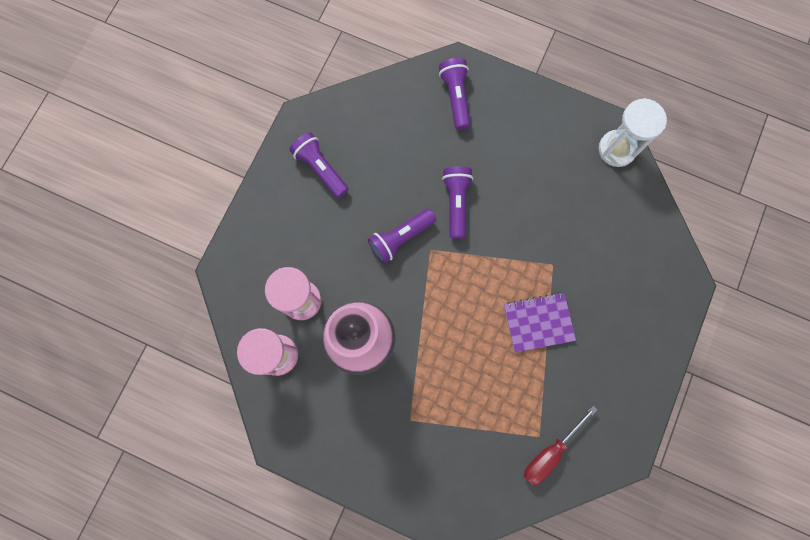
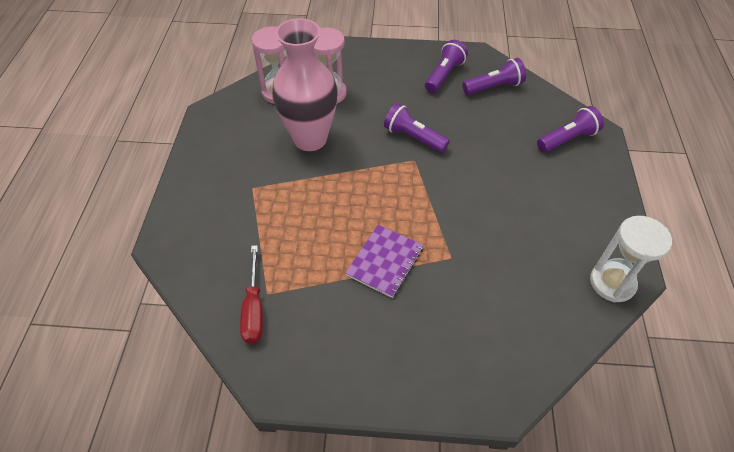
camera: 70 degrees right, 25 degrees down
(456, 203) = (468, 166): purple flashlight -> purple flashlight (493, 87)
(538, 322) = (385, 261): purple notebook -> purple notebook turned 60 degrees clockwise
(550, 452) = (254, 308): red screwdriver -> red screwdriver turned 120 degrees counterclockwise

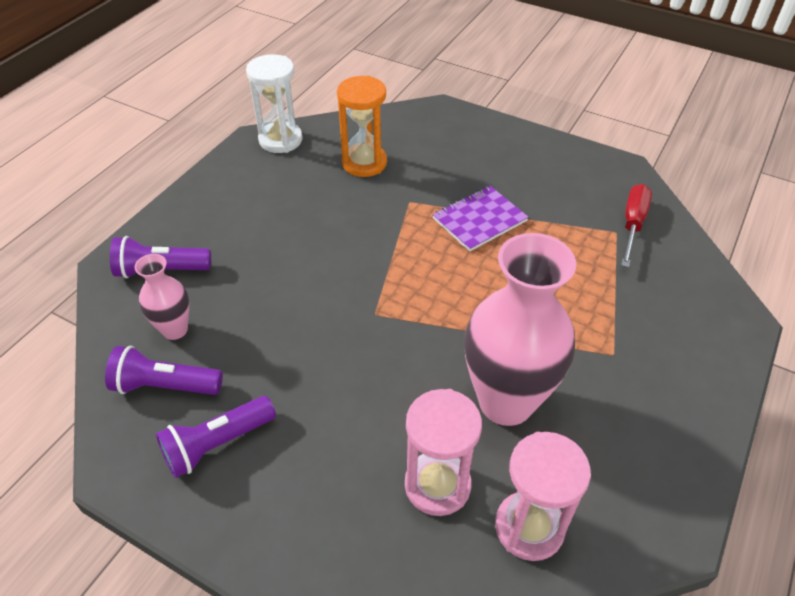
camera: 155 degrees left, 5 degrees down
(413, 137) = (352, 346): purple flashlight -> none
(518, 286) = (364, 163): none -> orange hourglass
(519, 111) = (175, 330): none -> pink vase

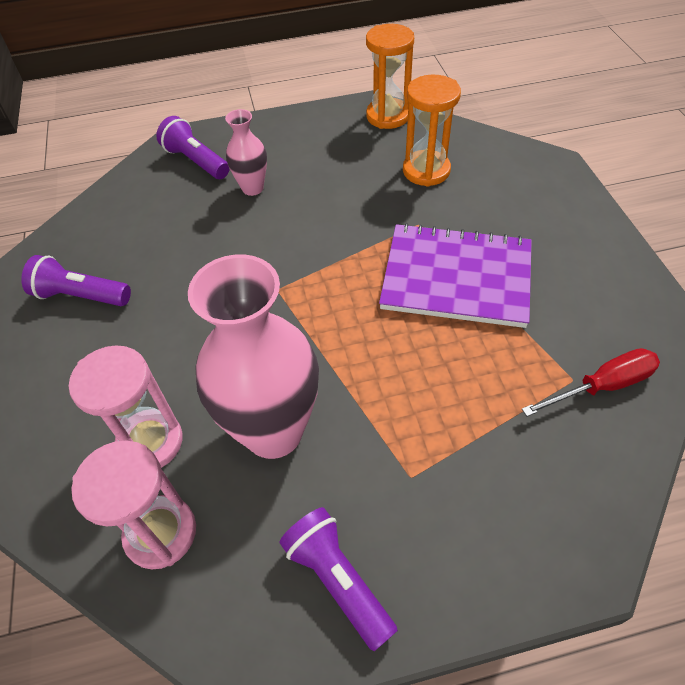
camera: 50 degrees right, 5 degrees up
(165, 386) = (104, 237): purple flashlight -> purple flashlight (338, 580)
(175, 330) = (153, 206): pink vase -> pink vase (252, 188)
(280, 140) = (387, 116): white hourglass -> orange hourglass
(479, 220) = (456, 277): purple notebook -> purple notebook, size x1.64

